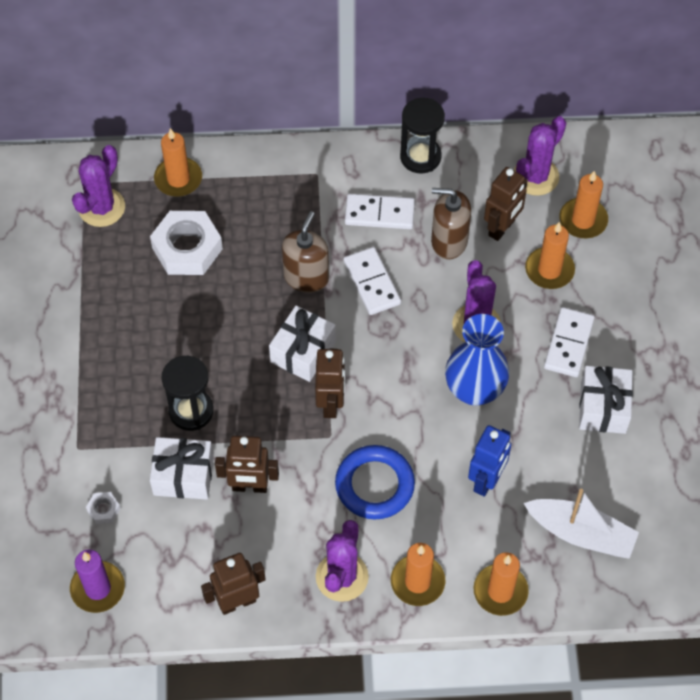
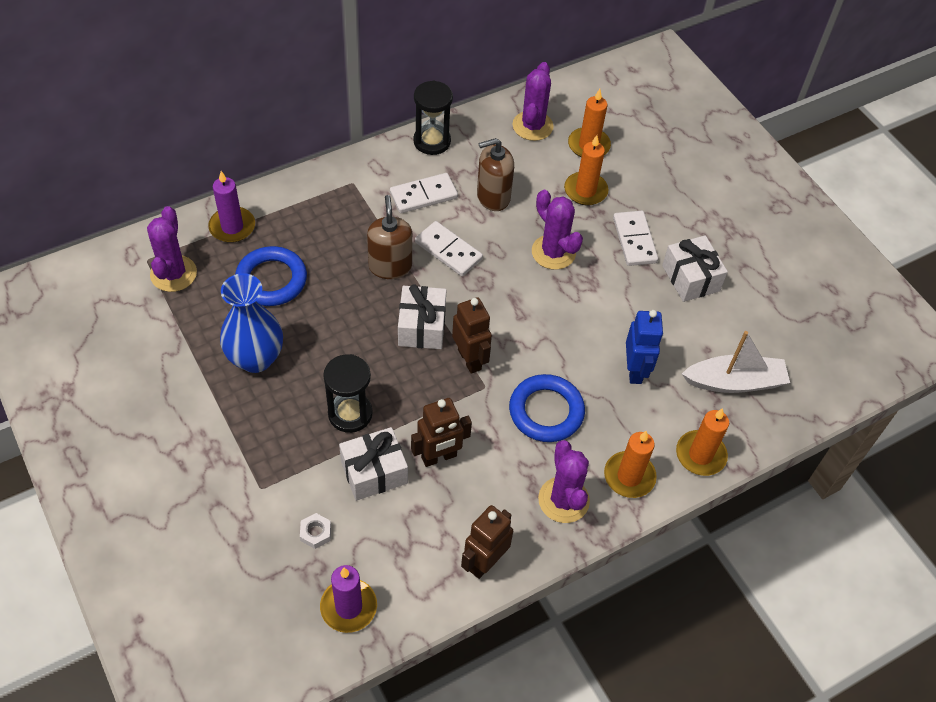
camera: 30 degrees left, 5 degrees down
(178, 179) = (232, 227): orange candle -> purple candle
(187, 248) = (271, 280): white nut -> blue ring
(474, 390) = (582, 303): blue vase -> blue vase (255, 358)
(502, 228) = (529, 172): brown robot -> none

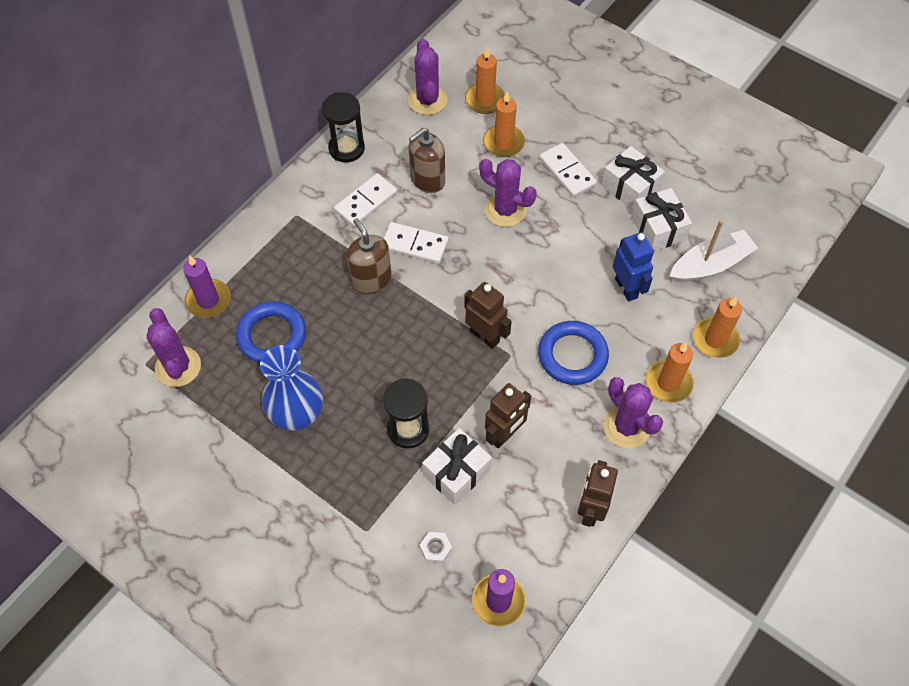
camera: 20 degrees left, 5 degrees up
(422, 327) = (428, 324): white gift -> white gift (658, 229)

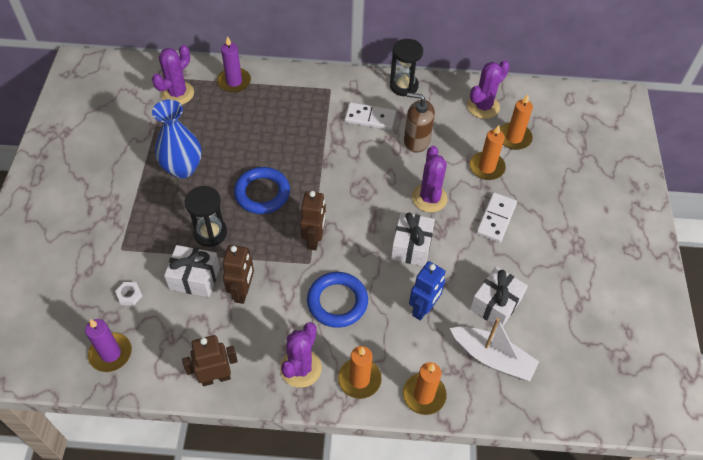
camera: 55 degrees right, 5 degrees down
(272, 336) = (231, 125): blue ring -> blue ring (262, 193)
(371, 279) = (311, 153): brown soap dispenser -> none
(414, 245) = (357, 161): white domino -> none
(504, 434) = (242, 292): brown robot -> brown robot turned 90 degrees counterclockwise
(630, 187) = (517, 266): white gift -> white gift (411, 246)

